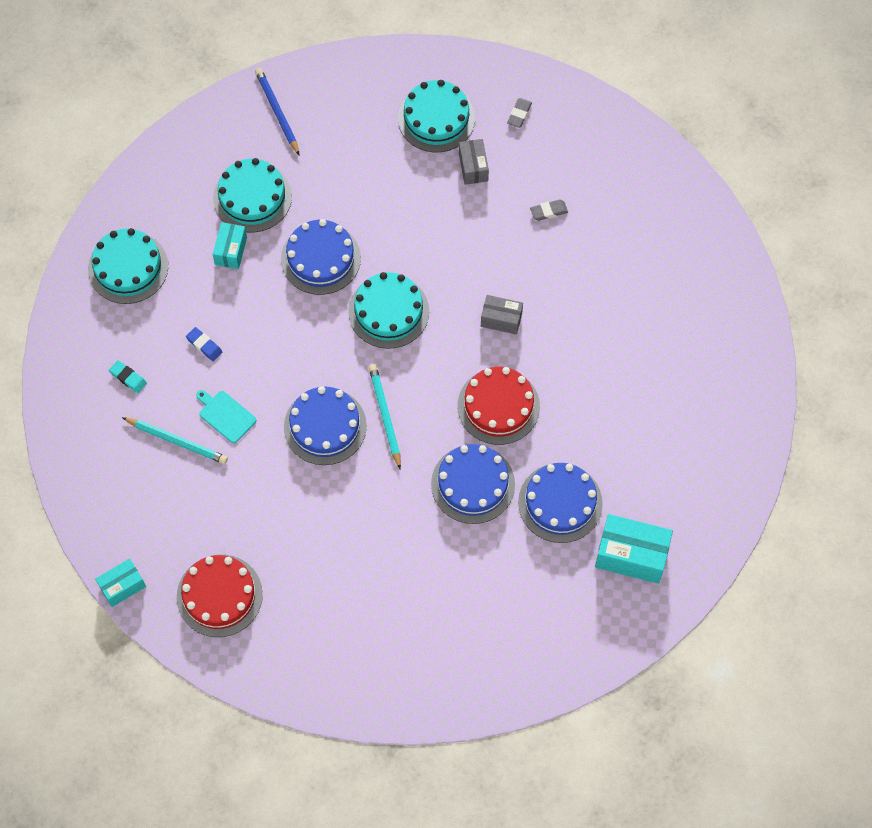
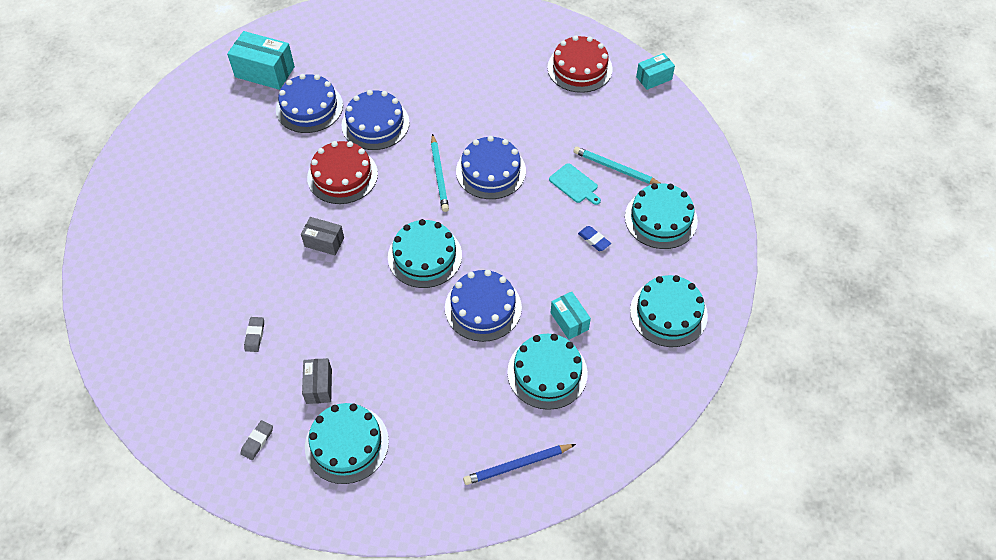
camera: 175 degrees left, 10 degrees down
(128, 378) = (661, 219): turquoise eraser -> turquoise cake
(231, 251) = (569, 321): turquoise box -> turquoise box turned 45 degrees counterclockwise
(277, 112) = (517, 465): blue pencil -> blue pencil turned 90 degrees clockwise
(548, 211) = (255, 335): grey eraser -> grey eraser turned 75 degrees counterclockwise

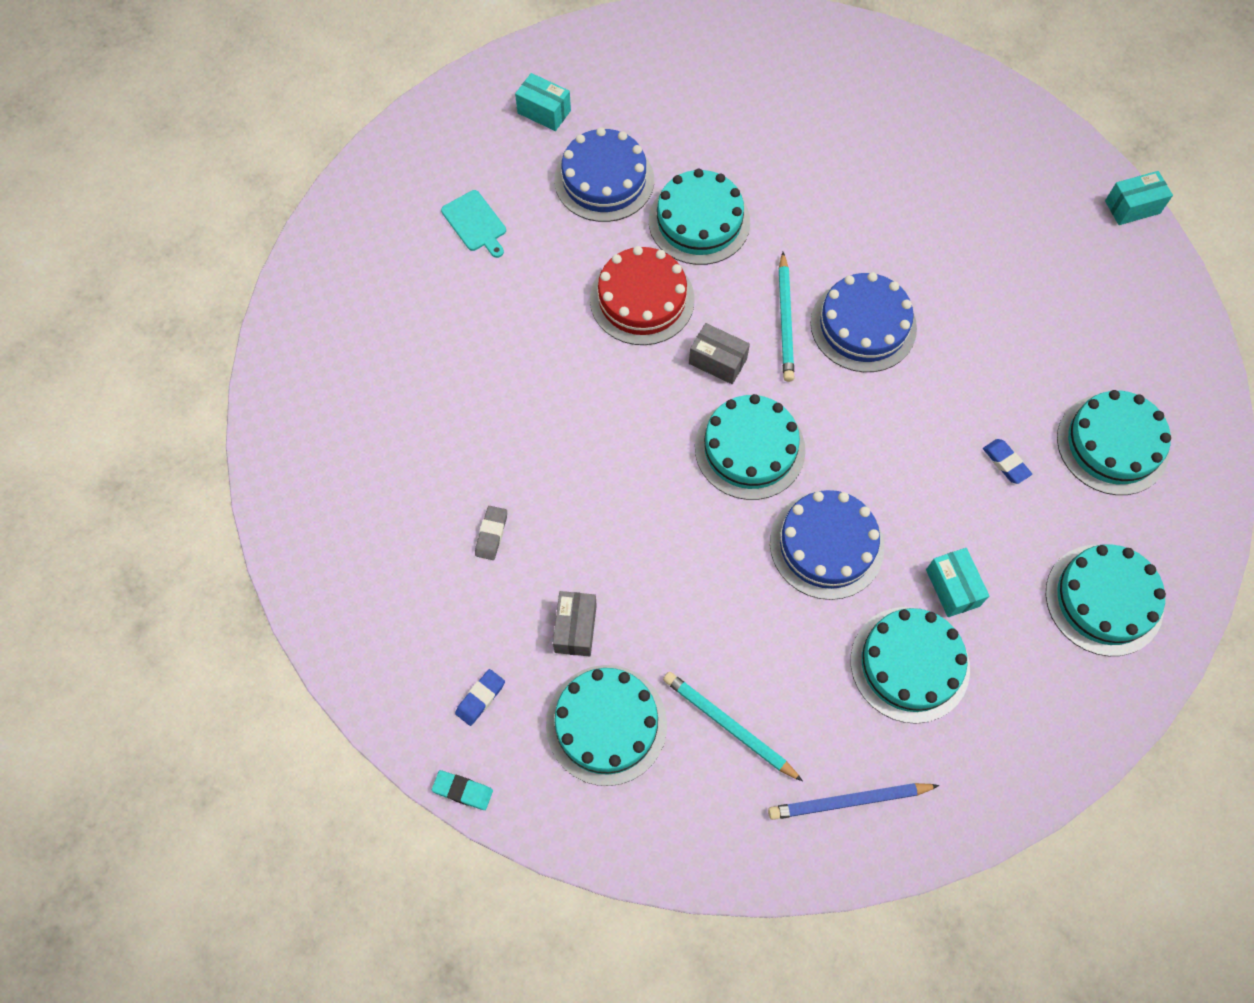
camera: 10 degrees right, 10 degrees up
(251, 503) = (463, 791): none -> turquoise eraser
(257, 441) = (480, 698): grey eraser -> blue eraser
(265, 72) = (544, 112): turquoise box -> turquoise box, size x0.60
(324, 242) = (605, 402): grey box -> grey box (717, 361)
(375, 124) = (699, 221): blue cake -> turquoise cake
(574, 184) = (987, 367): turquoise cutting board -> turquoise cutting board (475, 223)
(579, 68) = (1019, 174): red cake -> none
(615, 168) = (1053, 350): turquoise pencil -> turquoise pencil (729, 726)

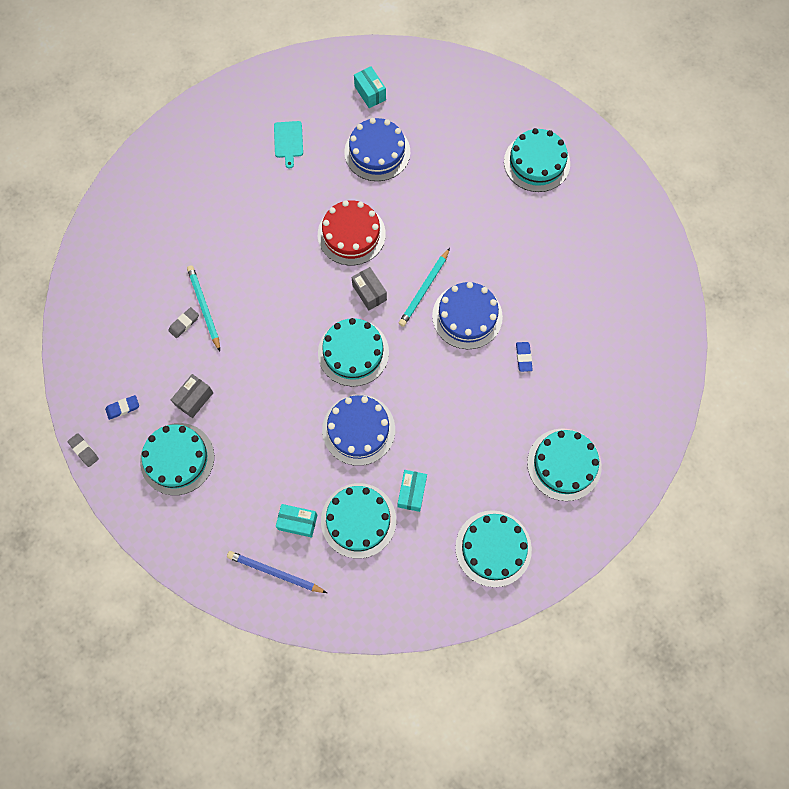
camera: 30 degrees right, 5 degrees up
(463, 791) = (84, 450): turquoise eraser -> grey eraser
(699, 221) = (415, 205): turquoise cake -> turquoise cake (536, 162)
(729, 726) = (239, 496): turquoise pencil -> turquoise pencil (204, 307)
(1005, 463) = (493, 440): blue eraser -> blue eraser (523, 357)
(1132, 207) = (683, 330): turquoise box -> turquoise box (298, 522)

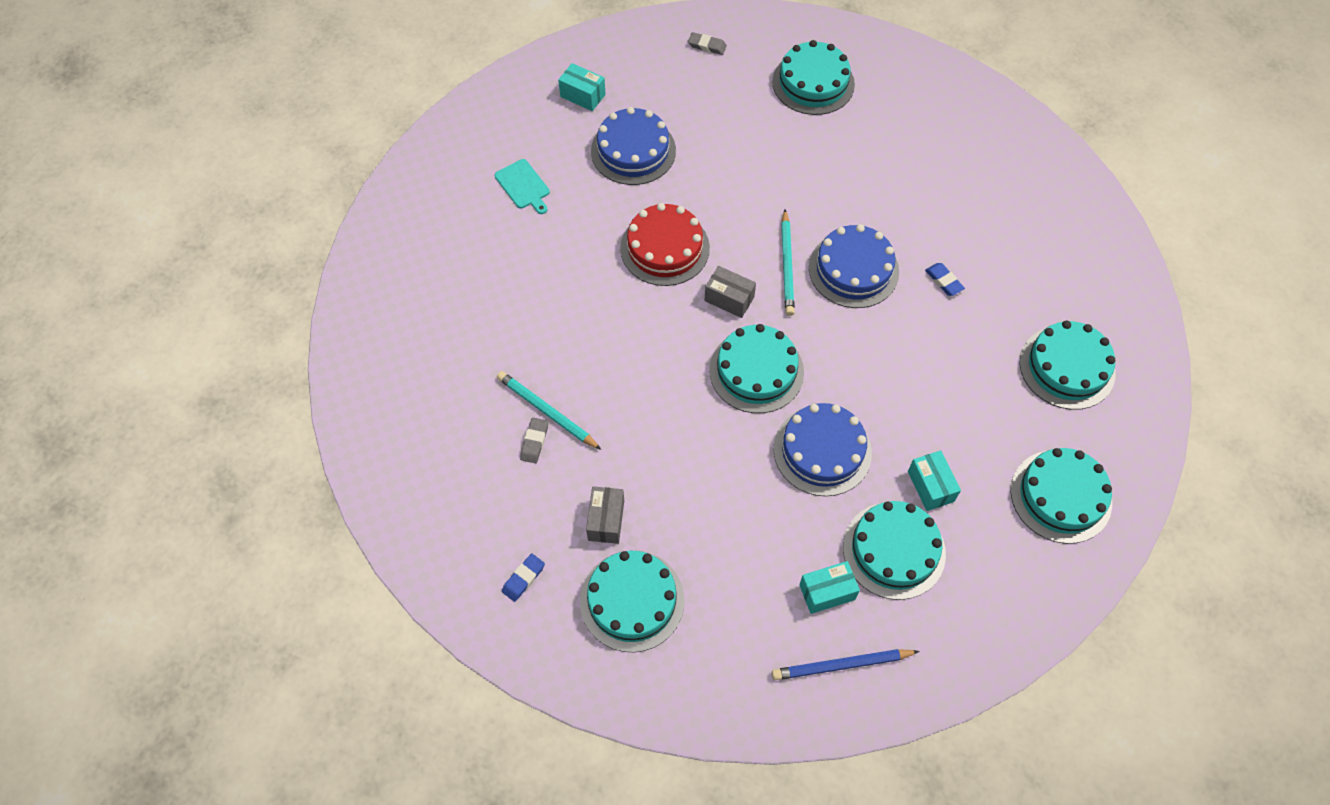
camera: 30 degrees left, 10 degrees down
(84, 450) = (507, 656): grey eraser -> grey eraser (707, 46)

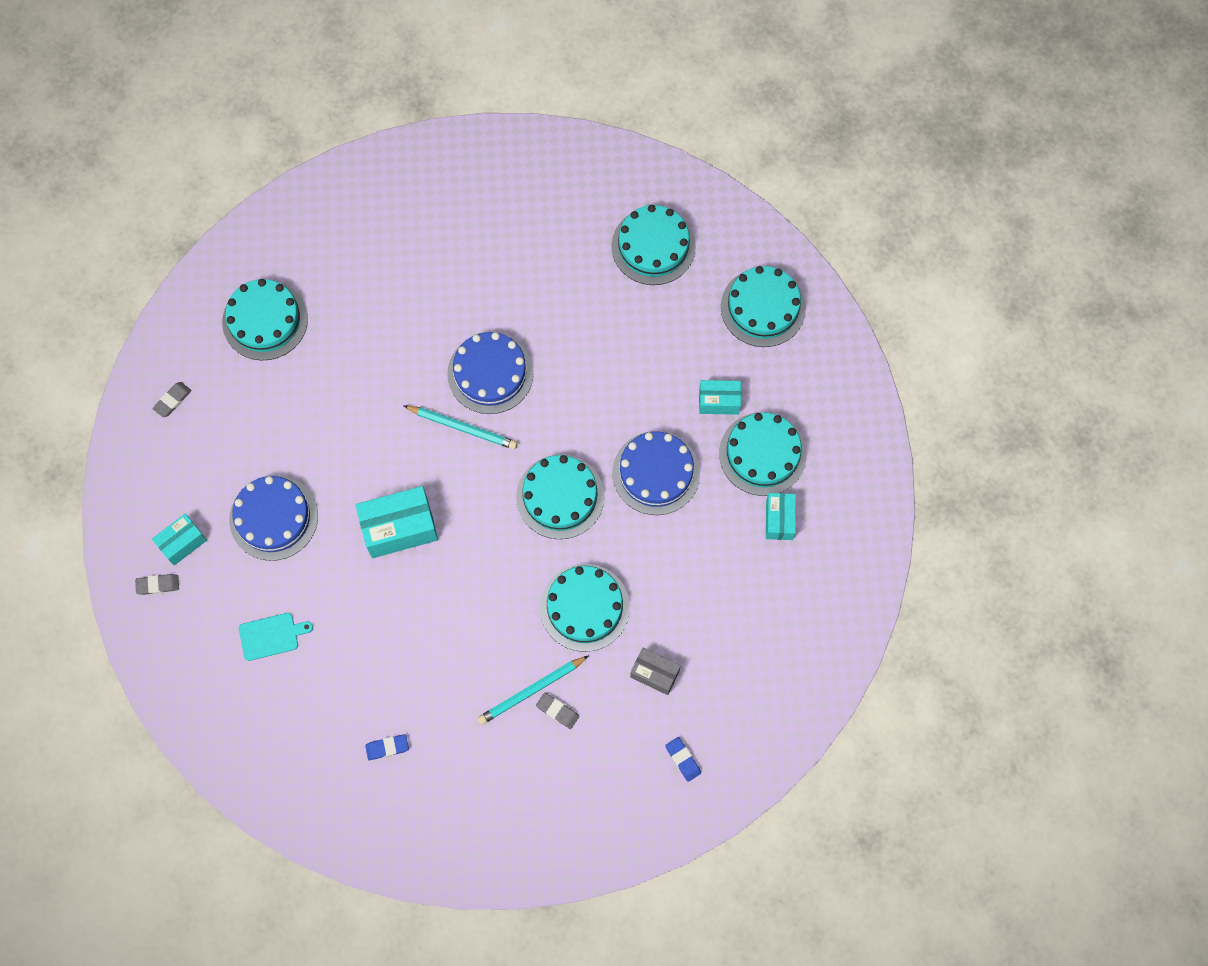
camera: 70 degrees left, 10 degrees up
(538, 92) = (158, 585): none -> grey eraser
(632, 600) = (733, 676): turquoise cake -> turquoise cake (584, 607)
(665, 248) = (399, 528): red cake -> turquoise box
(729, 299) = (478, 492): grey box -> none
(841, 665) = (841, 533): blue pencil -> none
(943, 281) = (532, 304): blue eraser -> blue eraser (387, 747)

